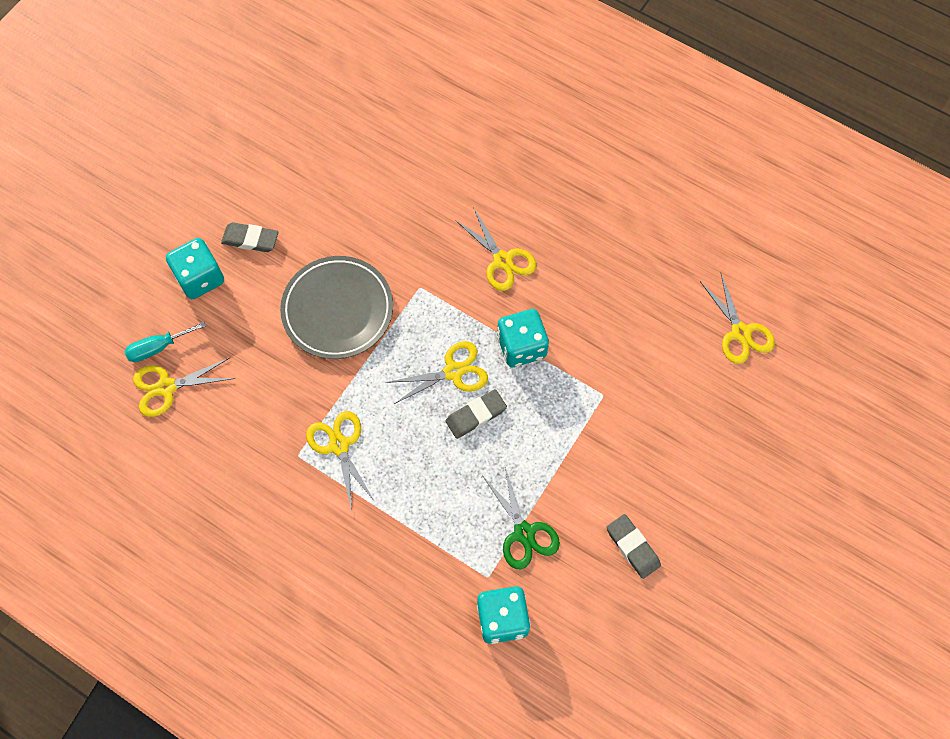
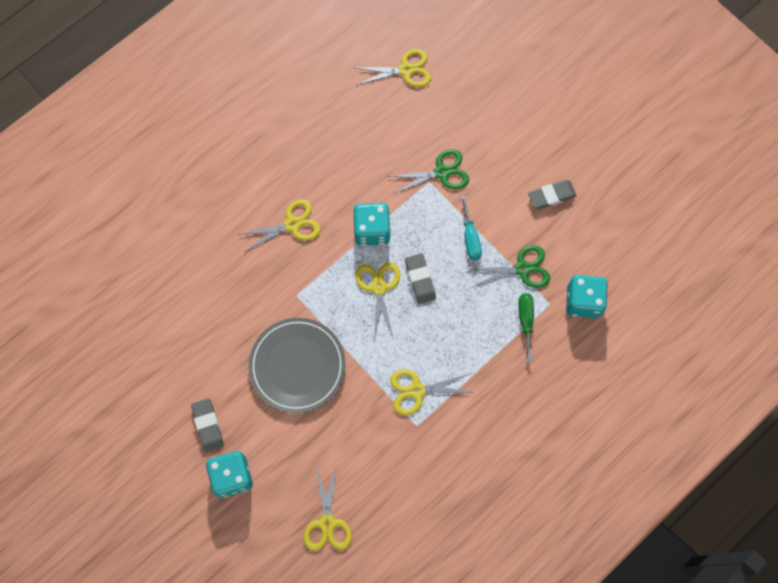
camera: 75 degrees left, 5 degrees up
(158, 347) = (288, 524): turquoise screwdriver -> turquoise screwdriver (470, 238)
(250, 239) = (208, 425): grey eraser -> grey eraser turned 45 degrees counterclockwise
(458, 552) = (525, 320): none -> green screwdriver
(620, 407) = (442, 172): none -> green scissors

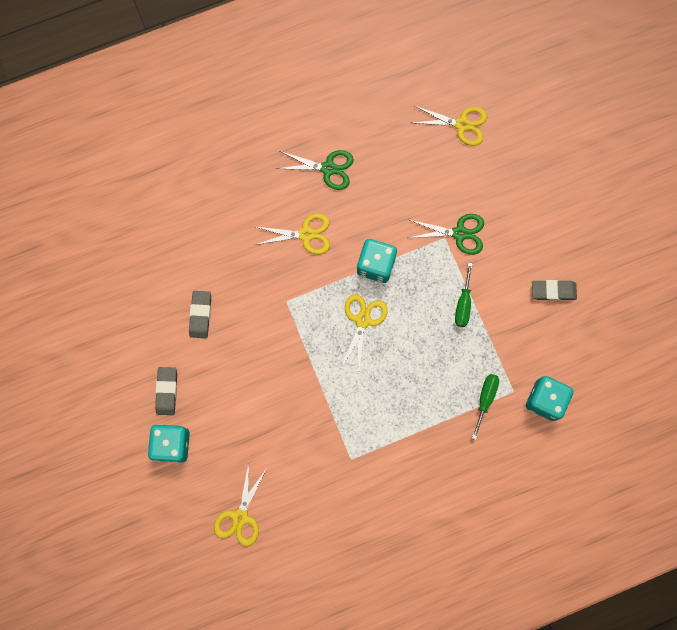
camera: 20 degrees right, 5 degrees up
(297, 366) = (264, 366): grey plate -> none
(417, 391) = (363, 427): yellow scissors -> none
(420, 279) = (403, 326): grey eraser -> grey eraser (200, 315)
(470, 238) = (463, 304): turquoise screwdriver -> green screwdriver
(522, 269) = (500, 350): green scissors -> green scissors (328, 168)

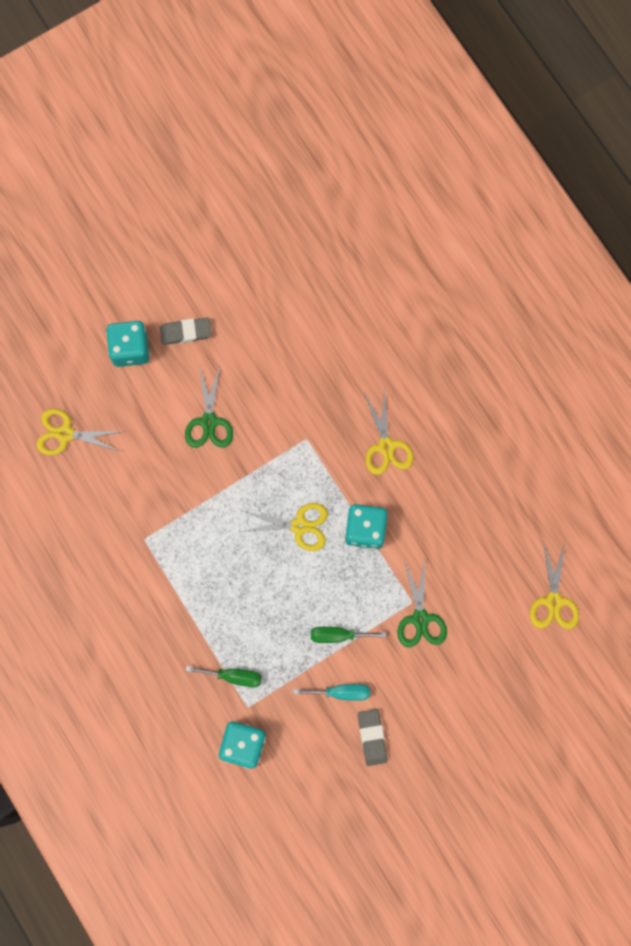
camera: 80 degrees right, 0 degrees up
(200, 315) = (274, 350): grey eraser -> none
(328, 168) = (468, 457): green scissors -> green scissors (209, 421)
(512, 309) = (341, 692): none -> turquoise screwdriver

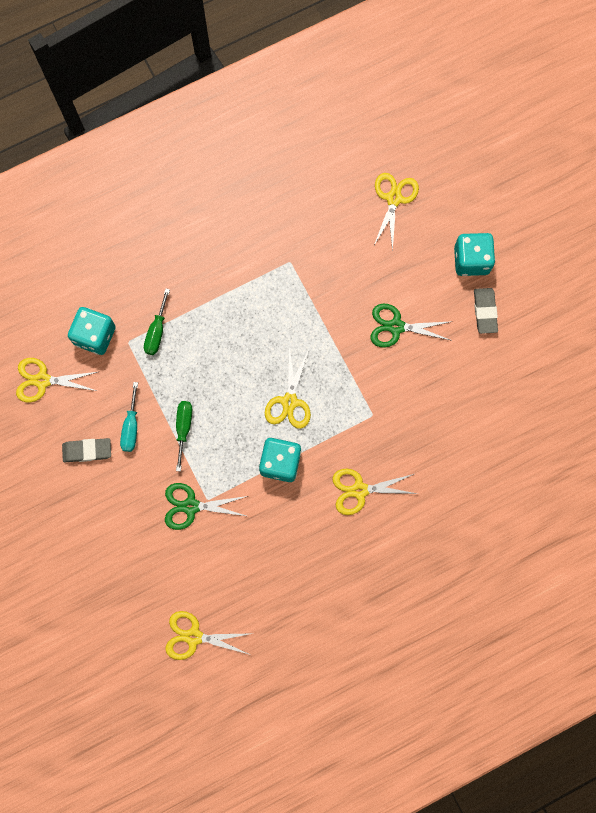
camera: 95 degrees right, 0 degrees up
(299, 797) = (42, 380): none -> yellow scissors

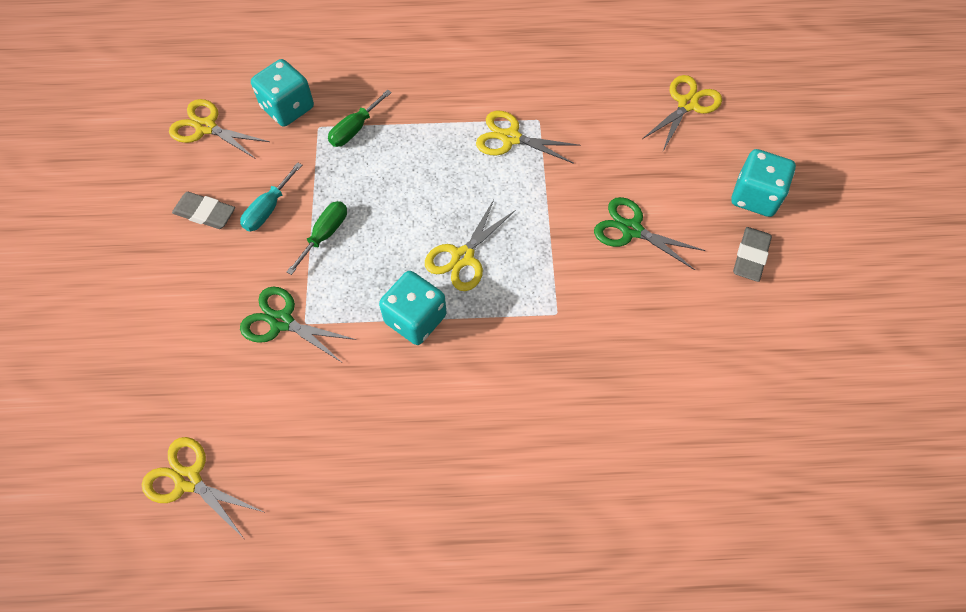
camera: 25 degrees right, 15 degrees down
(359, 490) = (497, 394): yellow scissors -> yellow scissors (510, 138)

